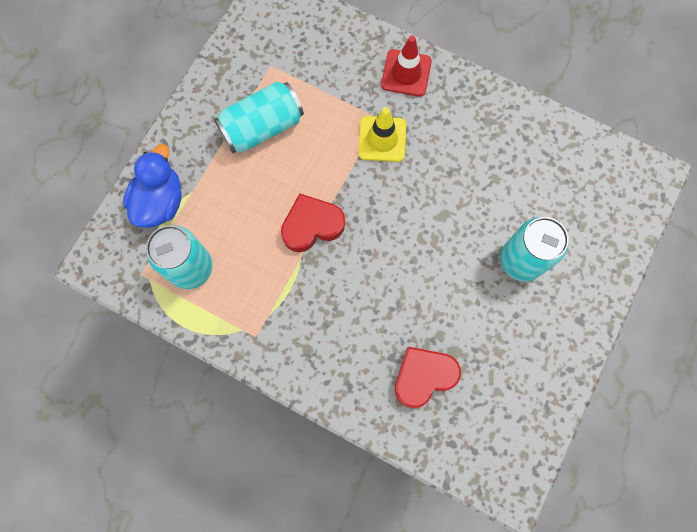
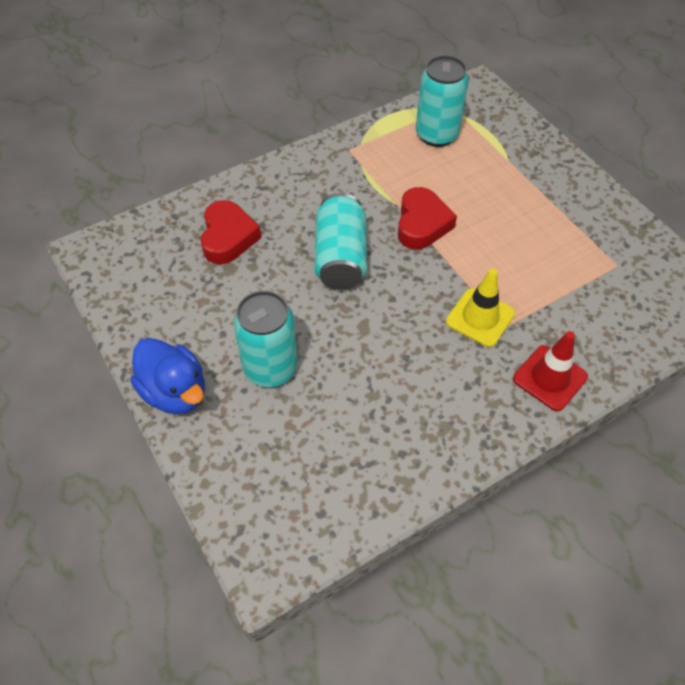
camera: 120 degrees right, 20 degrees down
(160, 201) = (511, 138): blue duck -> blue duck (175, 392)
(262, 127) = (548, 231): turquoise can -> turquoise can (340, 257)

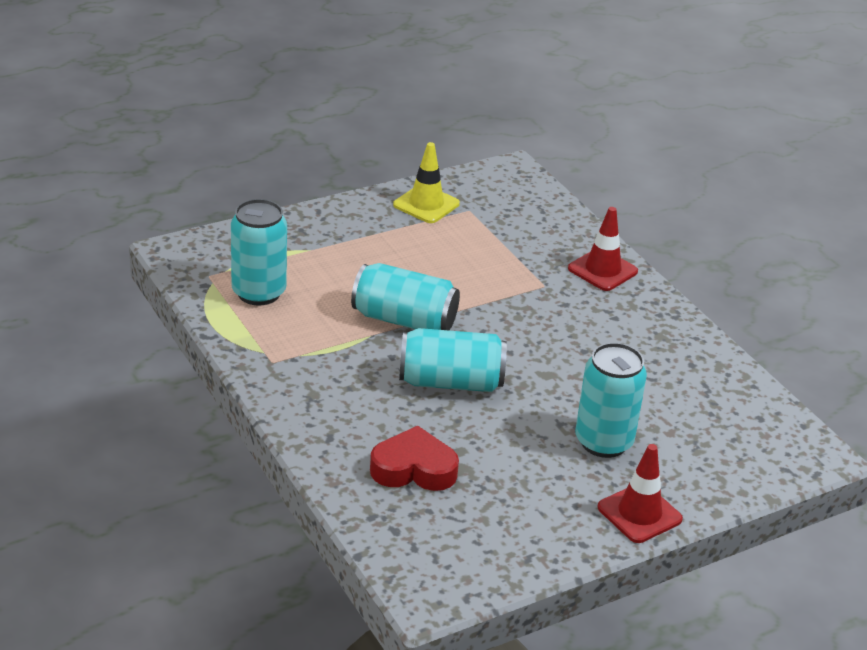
camera: 90 degrees left, 20 degrees down
(175, 392) = (639, 513): blue duck -> red traffic cone
(422, 224) = (404, 320): red heart -> turquoise can
(480, 317) = (534, 299): yellow traffic cone -> yellow traffic cone (426, 204)

